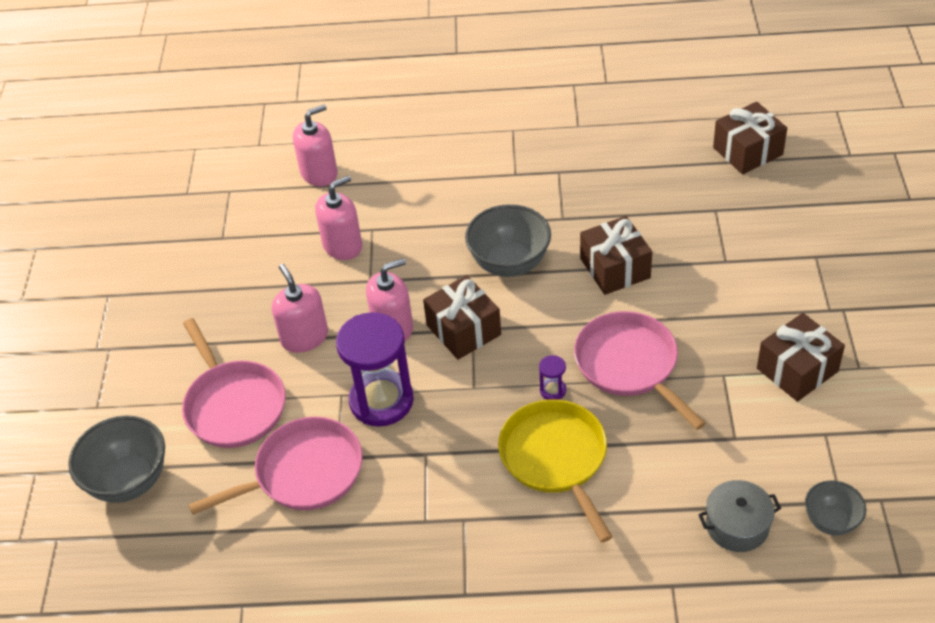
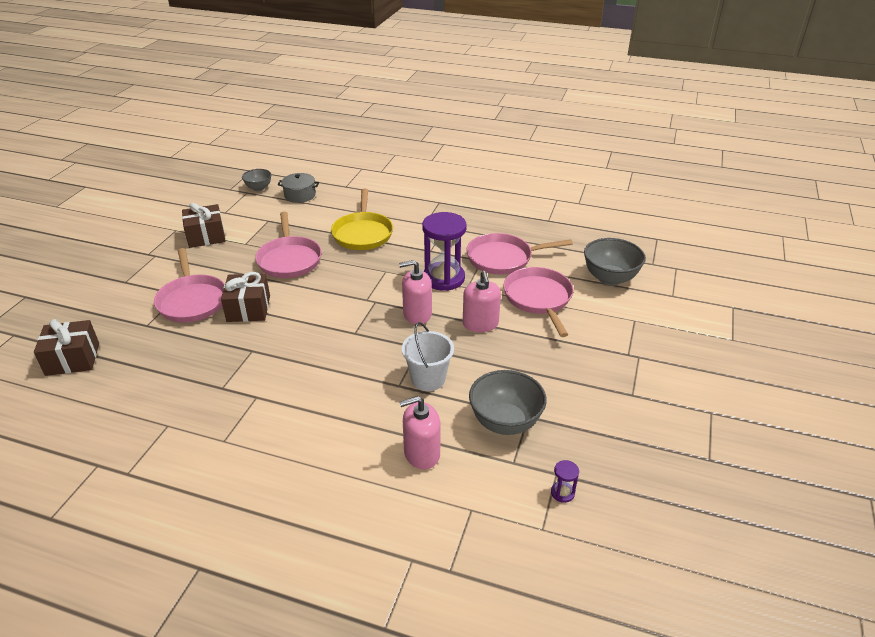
camera: 165 degrees left, 10 degrees down
(342, 245) = (428, 379): pink soap dispenser -> white bucket
(463, 330) = (372, 300): brown gift -> none
(509, 263) = (313, 331): grey bowl -> grey bowl (505, 422)
(553, 390) = (341, 259): purple hourglass -> purple hourglass (562, 493)
(697, 257) = (192, 300): none -> pink pan

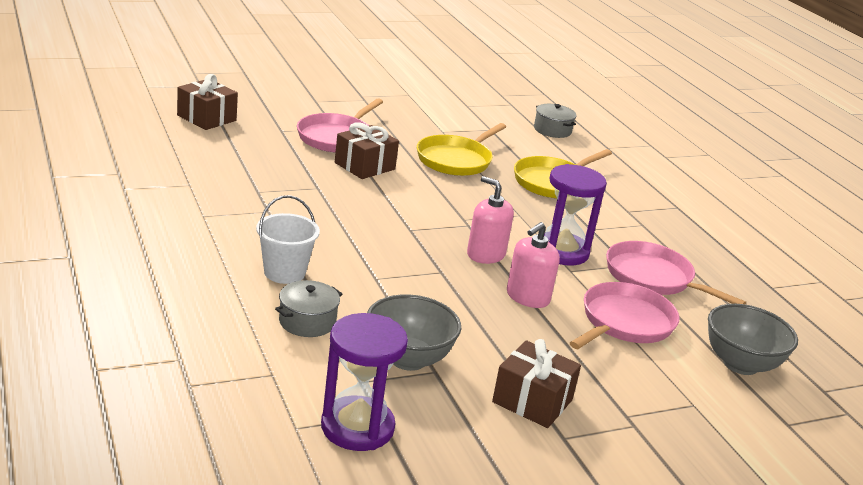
camera: 45 degrees right, 10 degrees down
(206, 236) = (423, 111): brown gift -> brown gift (532, 401)
(258, 188) = (526, 107): grey bowl -> none
(289, 259) = (456, 160): pink pan -> yellow pan
(421, 453) = (307, 321): pink soap dispenser -> grey pot
(428, 379) = (406, 292): white bucket -> white bucket (284, 272)
(562, 493) = (357, 427): purple hourglass -> purple hourglass, size x2.46

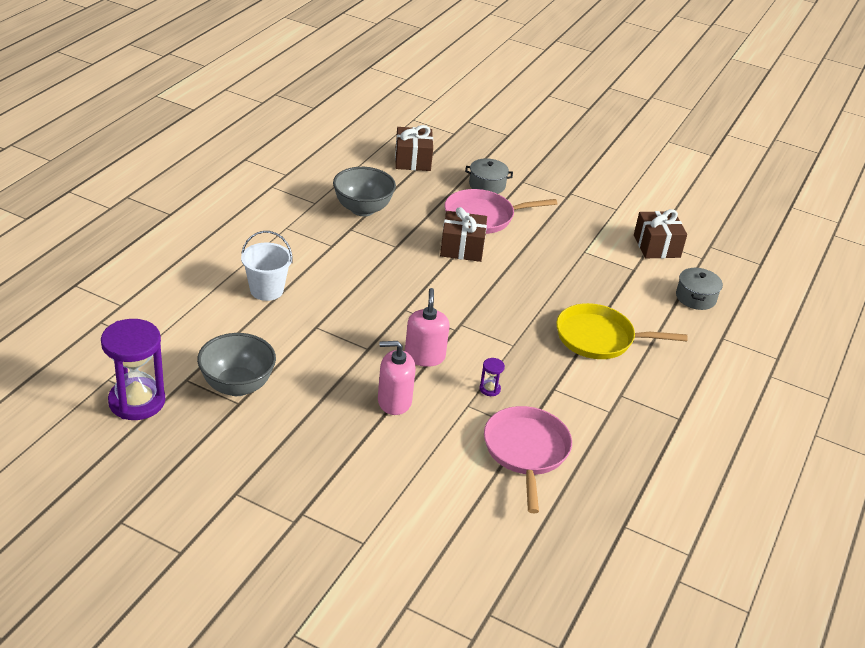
camera: 50 degrees right, 10 degrees up
(307, 321) = (223, 327): grey pot -> grey pot (487, 185)
(456, 160) = (548, 279): yellow pan -> none
(532, 401) = (261, 460): brown gift -> brown gift (656, 246)
(562, 252) = (489, 389): purple hourglass -> purple hourglass, size x0.41
(624, 322) = (430, 463): pink pan -> none
(740, 364) = (460, 549): grey bowl -> grey bowl (362, 209)

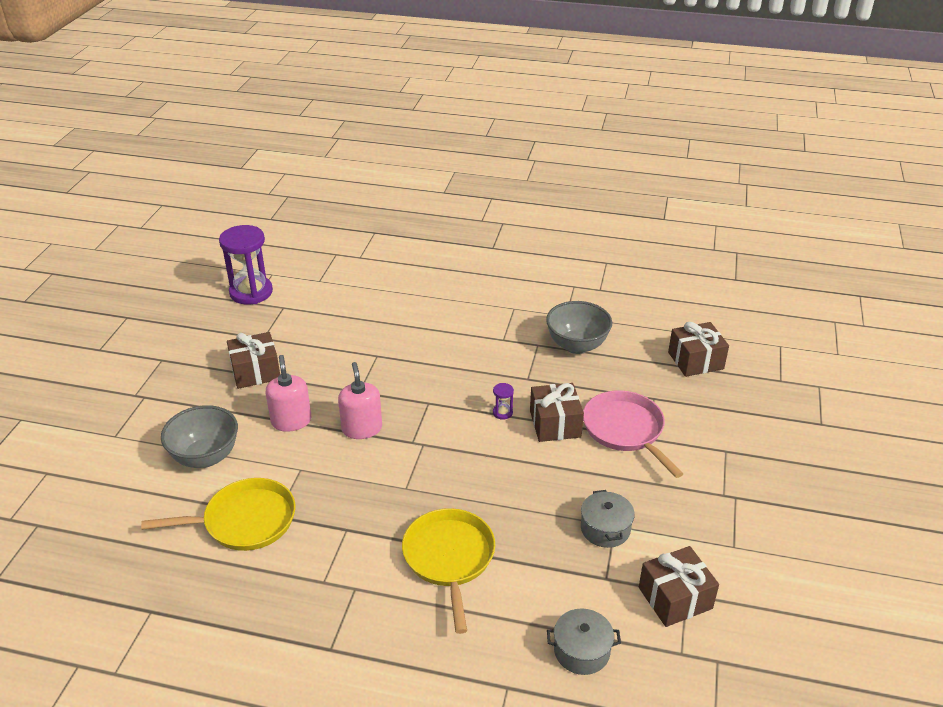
camera: 80 degrees right, 0 degrees up
(237, 386) = (284, 332): grey bowl -> grey bowl (205, 457)
(266, 290) = (415, 318): white bucket -> none
(299, 416) = (256, 371): none -> brown gift
(424, 356) = (362, 428): pink soap dispenser -> pink soap dispenser turned 90 degrees counterclockwise
(487, 185) = (692, 423): grey pot -> grey pot (605, 529)
(489, 389) = (329, 481): purple hourglass -> purple hourglass (502, 412)
(526, 451) = (244, 521): pink pan -> yellow pan

